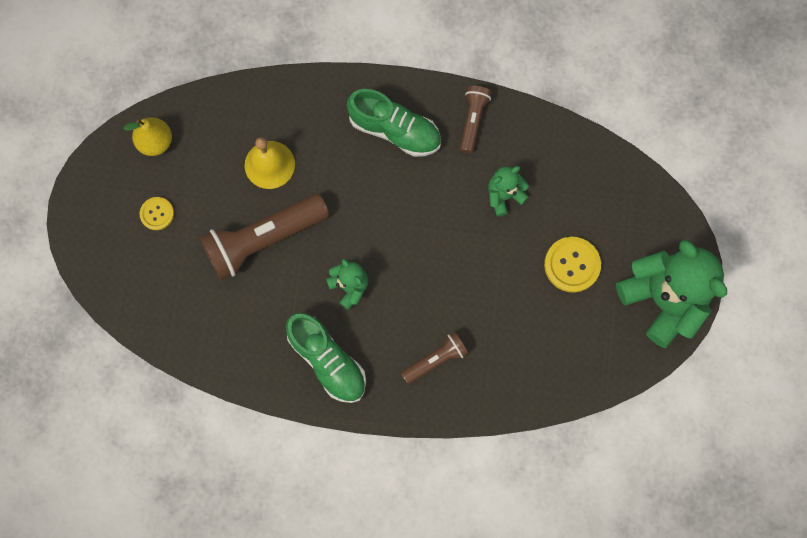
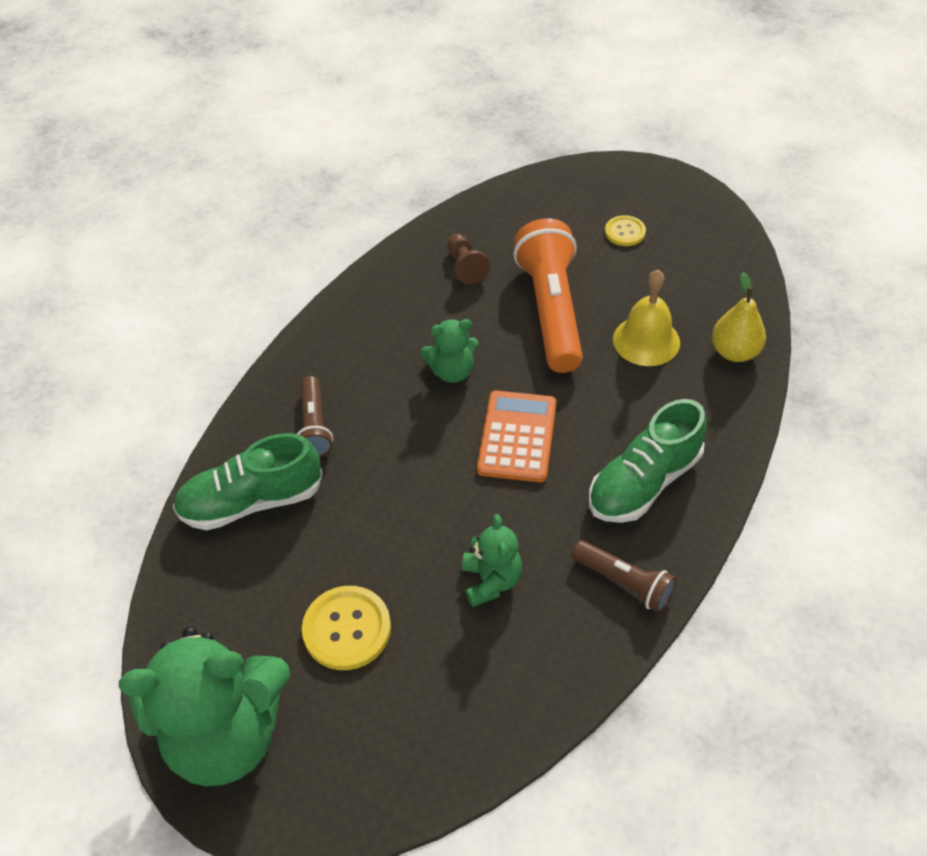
camera: 115 degrees right, 25 degrees down
(156, 142) = (715, 250): yellow pear -> yellow pear (734, 352)
(239, 321) = (465, 267): none -> brown pawn
(263, 240) = (551, 310): brown flashlight -> orange flashlight
(327, 361) = (375, 327): green shoe -> green shoe (251, 501)
(390, 220) = (517, 437): none -> orange calculator

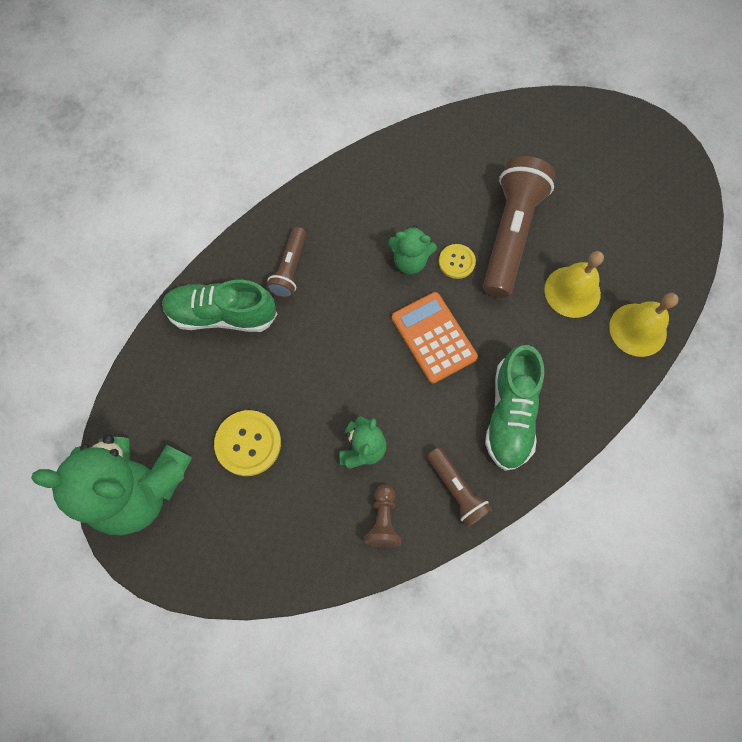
camera: 20 degrees right, 20 degrees up
(465, 267) = (461, 168): brown pawn -> brown pawn (383, 520)
(517, 437) = (433, 337): orange calculator -> orange calculator turned 60 degrees counterclockwise
(551, 310) = (510, 235): orange flashlight -> brown flashlight
(625, 232) = (604, 182): yellow button -> yellow button (456, 262)
(643, 482) = (510, 415): green shoe -> green shoe turned 60 degrees counterclockwise
(734, 352) = (638, 329): yellow pear -> yellow bell

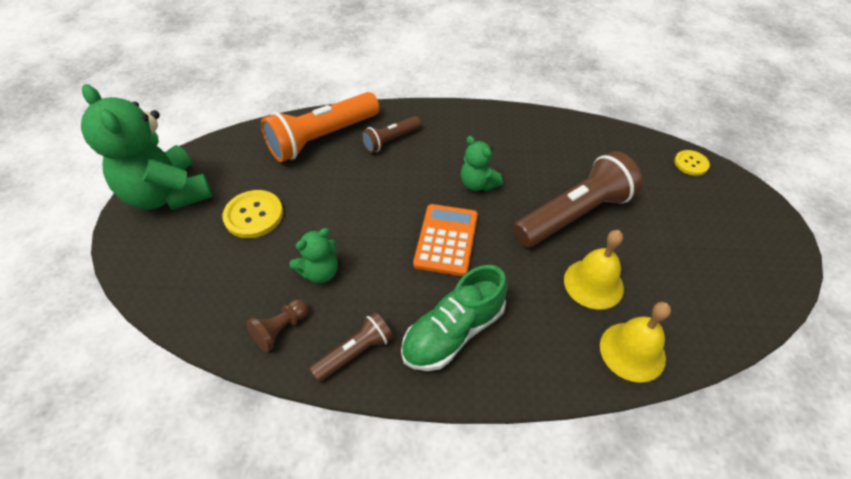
camera: 40 degrees right, 20 degrees down
(222, 314) = (322, 138): green shoe -> orange flashlight
(456, 262) = (513, 205): yellow button -> yellow button (691, 163)
(456, 490) = (355, 352): brown flashlight -> brown flashlight turned 135 degrees counterclockwise

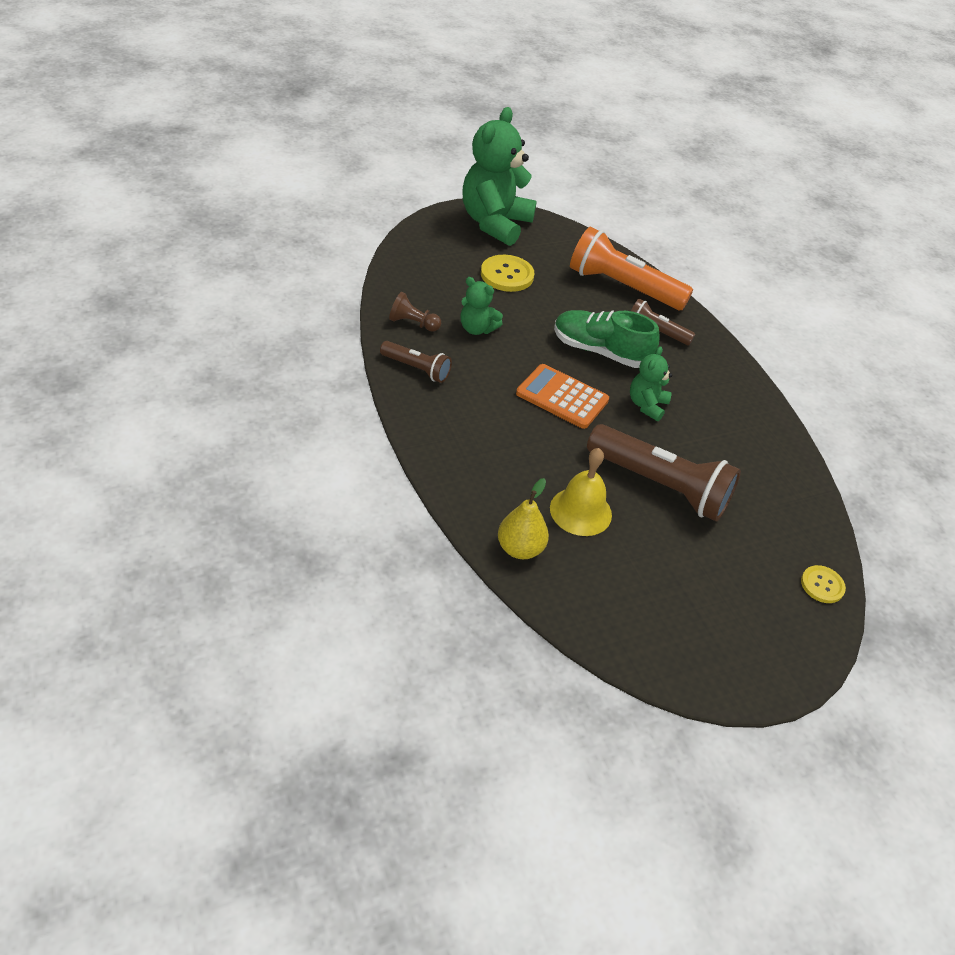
camera: 60 degrees right, 5 degrees down
(446, 240) = (562, 397): orange calculator -> orange calculator turned 135 degrees counterclockwise
(453, 332) = (468, 422): green shoe -> green shoe (600, 351)
(632, 351) = (520, 548): yellow bell -> yellow pear

